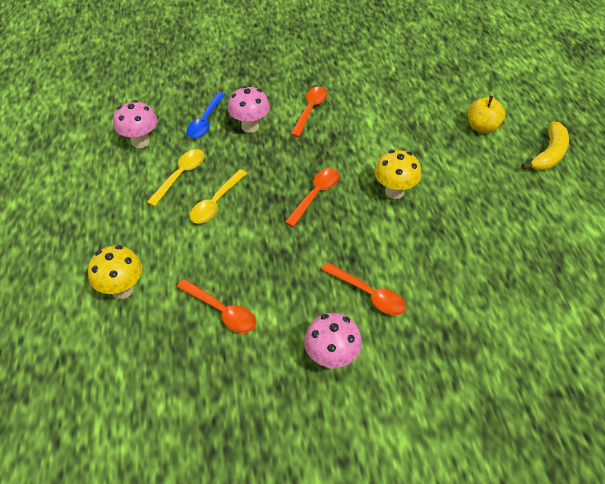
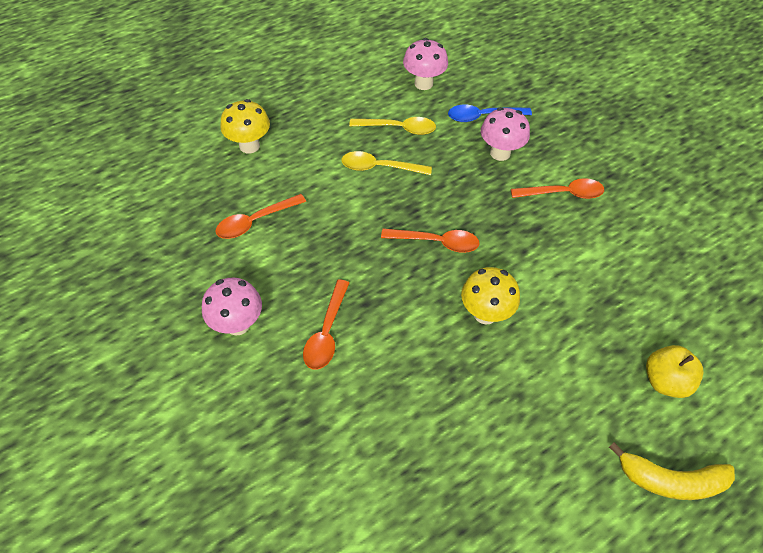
camera: 65 degrees right, 5 degrees up
(222, 311) = (255, 221): orange spoon -> orange spoon turned 45 degrees clockwise

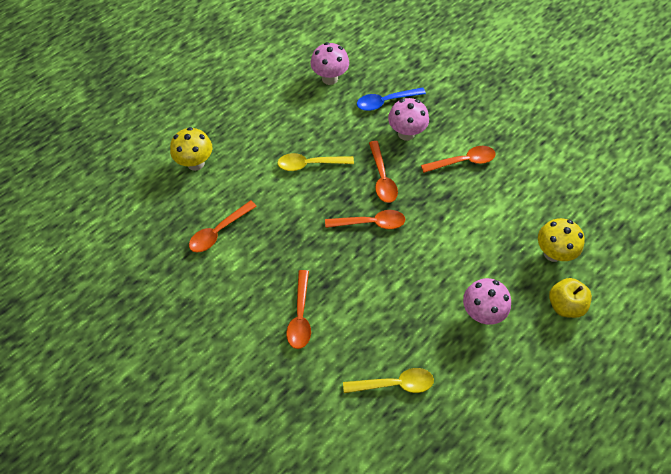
camera: 10 degrees left, 5 degrees up
(237, 324) = (228, 323): pink mushroom -> pink mushroom (481, 312)
(398, 128) = (318, 125): yellow spoon -> yellow spoon (394, 384)
(461, 196) = (382, 178): none -> orange spoon
(485, 313) = (420, 276): yellow mushroom -> yellow mushroom (552, 253)
(670, 480) = (579, 381): yellow banana -> none

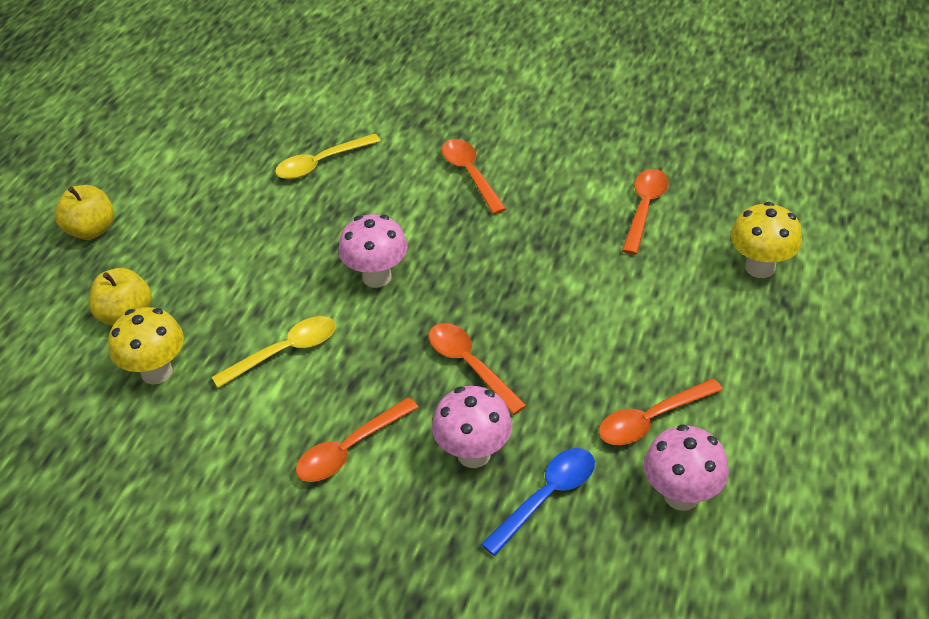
camera: 155 degrees right, 15 degrees down
(310, 164) = (594, 337): yellow spoon -> yellow spoon (285, 352)
(370, 223) = (448, 300): orange spoon -> orange spoon (651, 419)
(481, 312) = (241, 263): pink mushroom -> pink mushroom (377, 277)
(579, 399) = (91, 230): none -> yellow apple

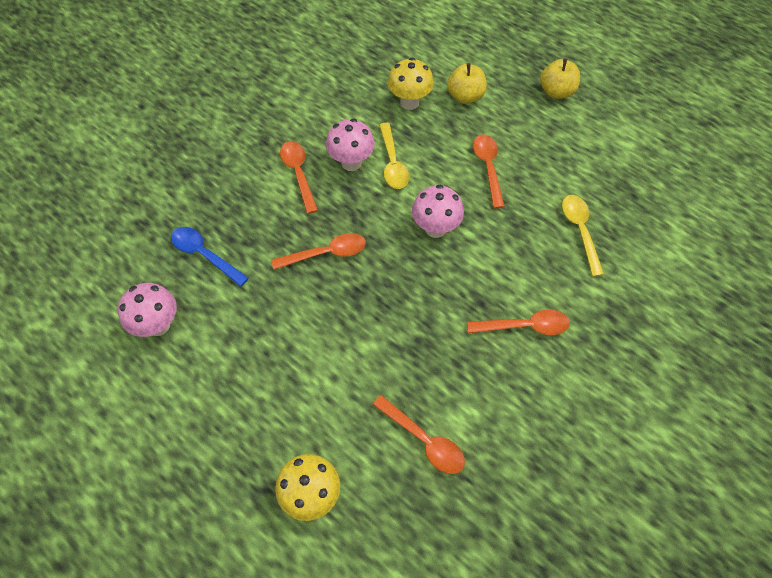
camera: 110 degrees right, 15 degrees up
(473, 454) = (257, 231): pink mushroom -> pink mushroom (351, 163)
(546, 497) = (205, 255): blue spoon -> blue spoon turned 150 degrees clockwise
(651, 419) = (221, 337): orange spoon -> orange spoon (488, 168)

